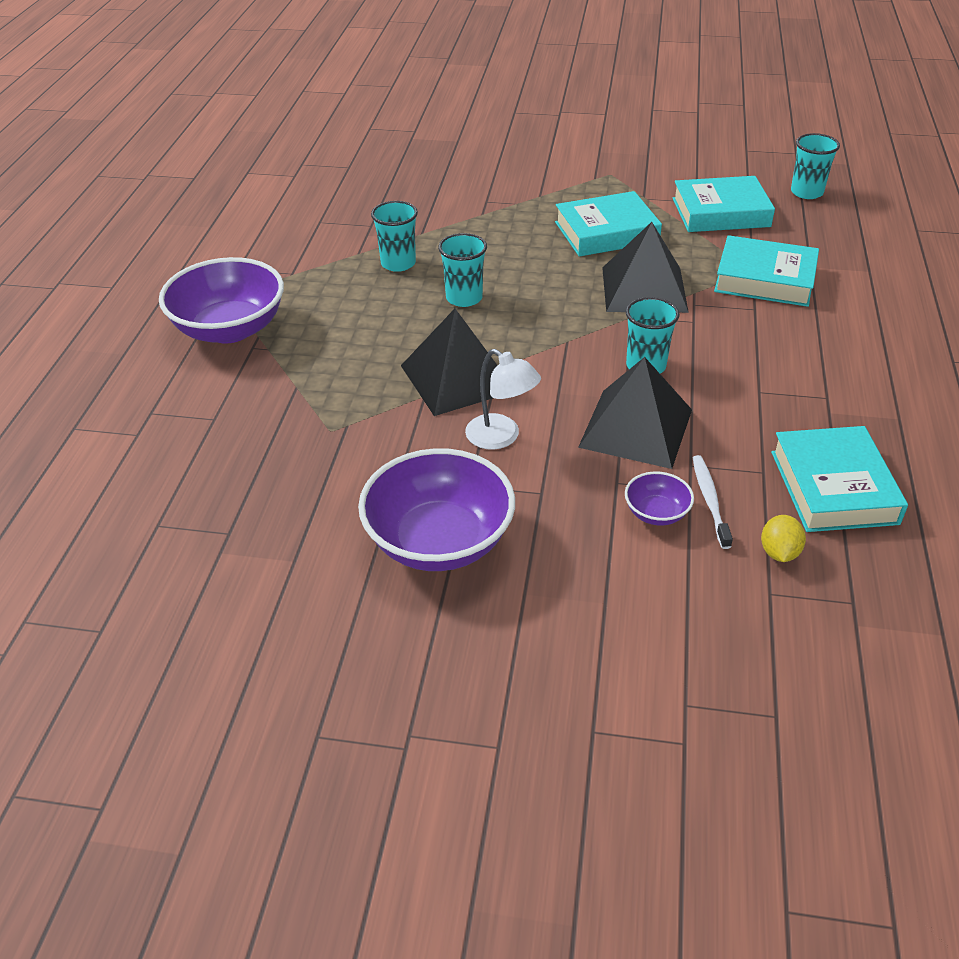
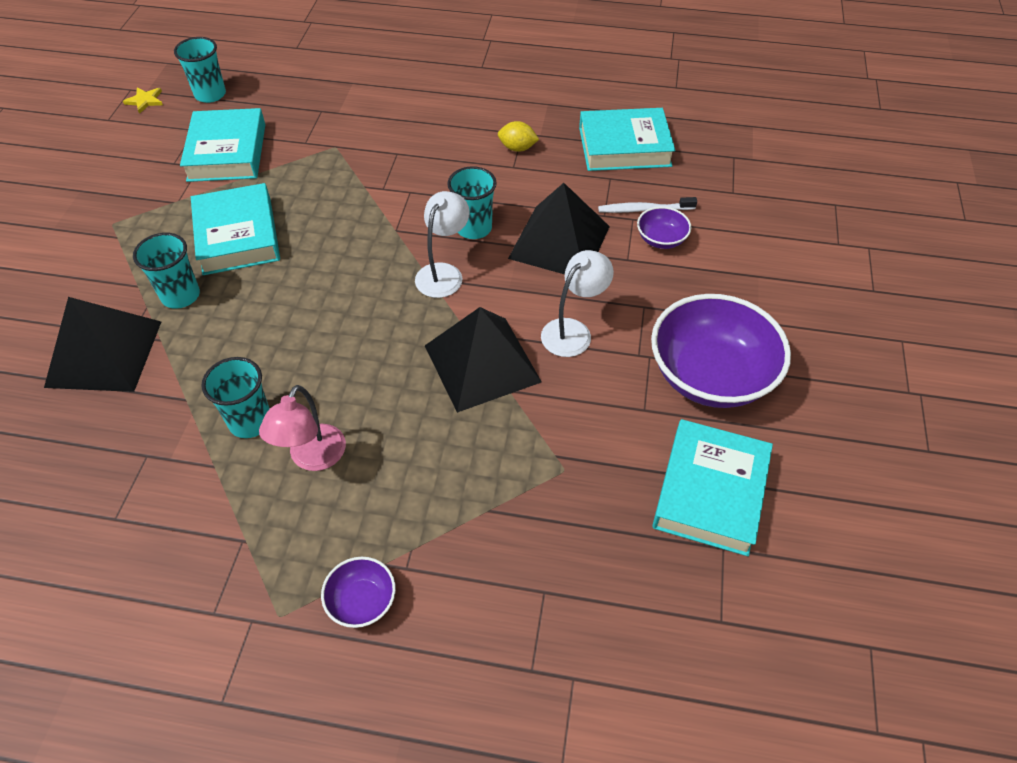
camera: 90 degrees left, 10 degrees up
(230, 329) = (362, 601): purple bowl -> purple bowl, size x0.46
(360, 295) = (312, 458): none -> pink lamp
(464, 298) = (339, 357): turquoise cup -> turquoise cup (180, 295)
(575, 349) = (443, 273): none -> white lamp
(644, 289) = (351, 218): black pyramid -> black pyramid (104, 353)
(765, 279) = (352, 141): turquoise book -> turquoise book (710, 492)
(779, 552) = (693, 182): yellow lemon -> yellow lemon (517, 148)
(781, 162) = (145, 101): none -> yellow star

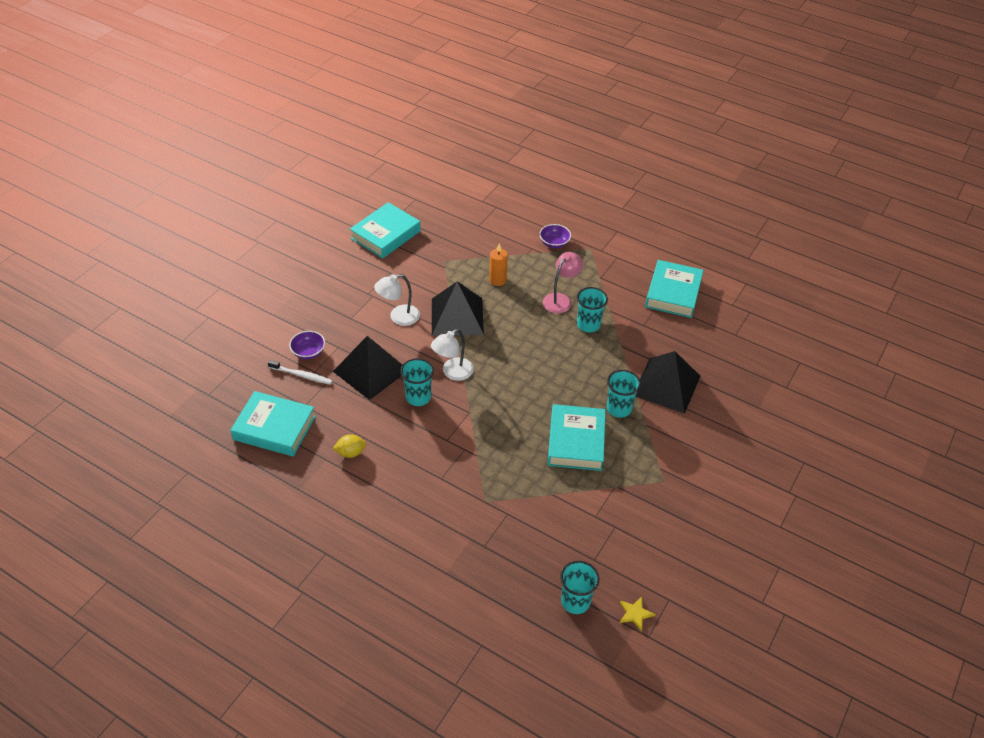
camera: 160 degrees left, 5 degrees down
(227, 152) = (571, 523): turquoise book -> turquoise book (673, 293)
(444, 460) = (497, 280): none -> orange candle
(517, 148) = (351, 453): yellow lemon -> yellow lemon turned 45 degrees counterclockwise
(710, 376) = (345, 276): purple bowl -> none

